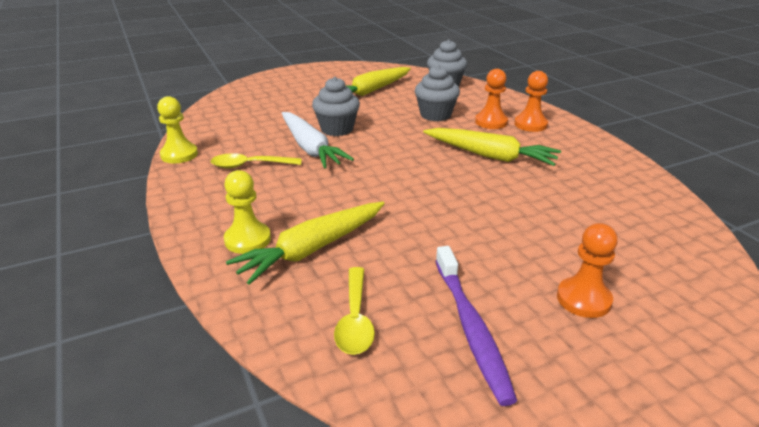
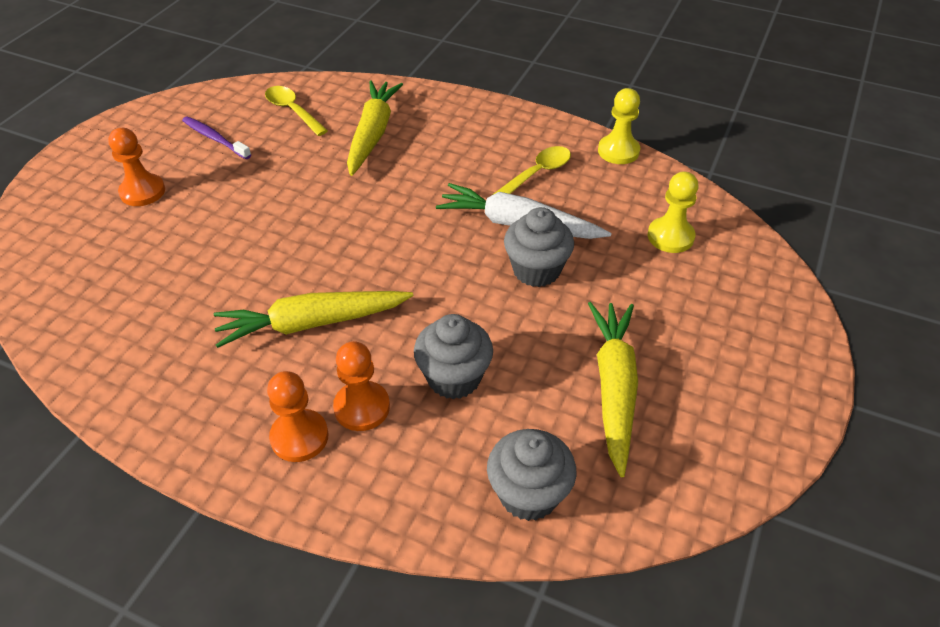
camera: 140 degrees right, 15 degrees up
(248, 239) = (427, 118): yellow pawn -> yellow pawn (670, 236)
(471, 328) = (215, 138): purple toothbrush -> purple toothbrush, size x0.66

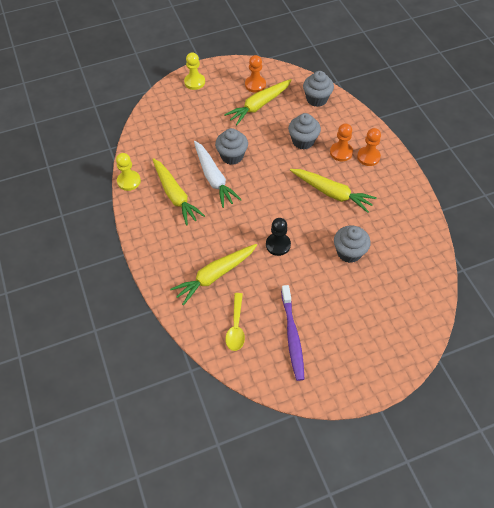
camera: 135 degrees left, 10 degrees up
(142, 192) = (353, 321): orange pawn -> orange pawn (255, 85)
(210, 260) = (349, 252): none -> grey cupcake
(215, 138) = (292, 336): purple toothbrush -> purple toothbrush, size x1.51
(327, 207) = (278, 245): none -> black pawn
(537, 174) = (175, 195): yellow spoon -> yellow carrot
(670, 236) = (169, 134): yellow pawn -> yellow pawn (194, 82)

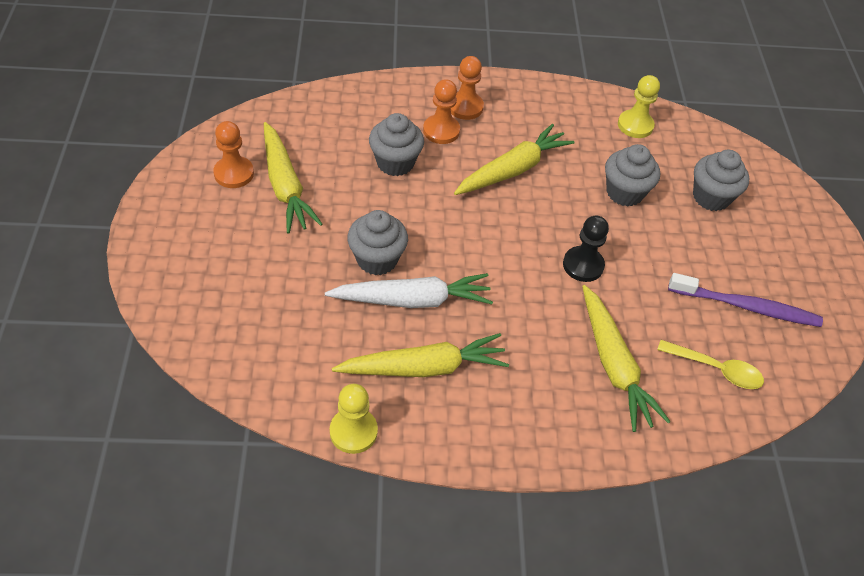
camera: 75 degrees left, 5 degrees down
(194, 82) = (166, 252): yellow pawn -> yellow pawn (635, 125)
(316, 99) = (317, 115): grey cupcake -> grey cupcake (711, 197)

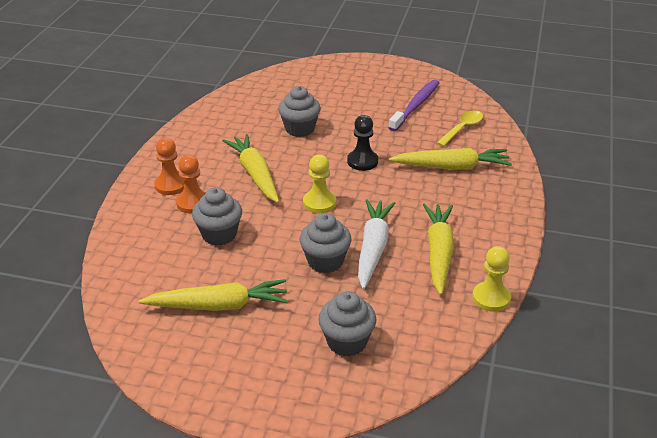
camera: 70 degrees left, 15 degrees down
(234, 173) = (187, 339): orange pawn -> none
(635, 125) = (234, 109): yellow pawn -> yellow pawn (319, 203)
(711, 197) = (318, 95): grey cupcake -> grey cupcake (347, 342)

